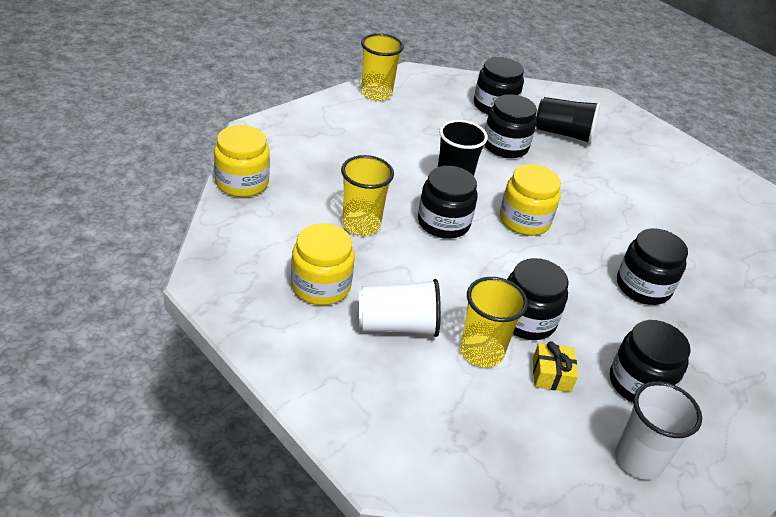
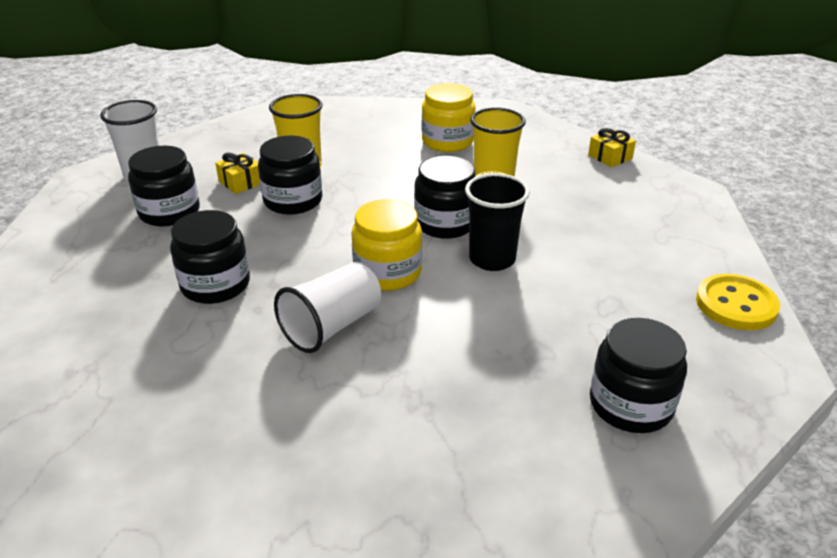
camera: 140 degrees right, 5 degrees down
(242, 182) = (610, 157): yellow jar -> yellow gift
(376, 93) = (736, 304): yellow cup -> yellow button
(397, 325) = (372, 151): white cup -> white cup (332, 326)
(505, 146) = (523, 346): black jar -> none
(563, 134) = (498, 432): black cup -> none

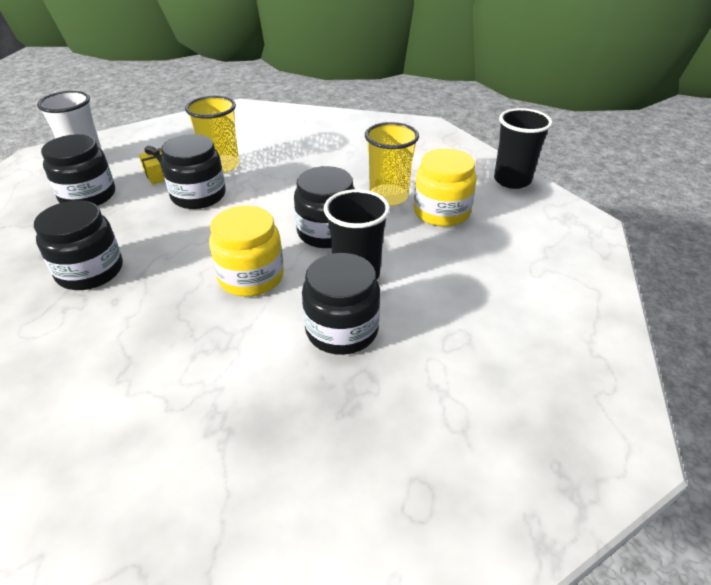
camera: 10 degrees right, 5 degrees up
(332, 326) = (173, 327): white cup -> none
(447, 141) = (362, 152): yellow jar -> yellow jar (441, 212)
(610, 157) = (512, 180): yellow gift -> black cup
(630, 404) = (439, 464): black jar -> black jar (342, 330)
(736, 304) = (594, 357): yellow button -> none

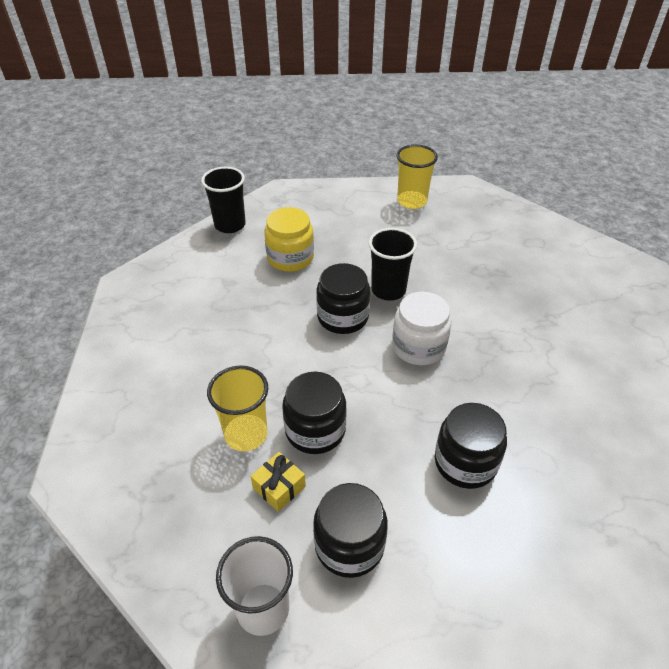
camera: 105 degrees left, 5 degrees up
(251, 277) = (418, 346): yellow jar -> white jar
(342, 330) = (446, 286): black jar -> none
(388, 197) = (276, 290): yellow cup -> yellow cup (412, 201)

